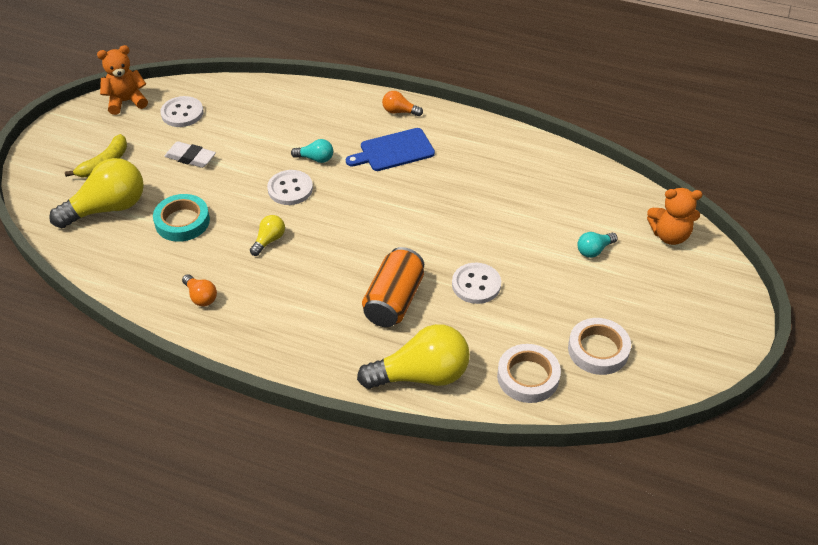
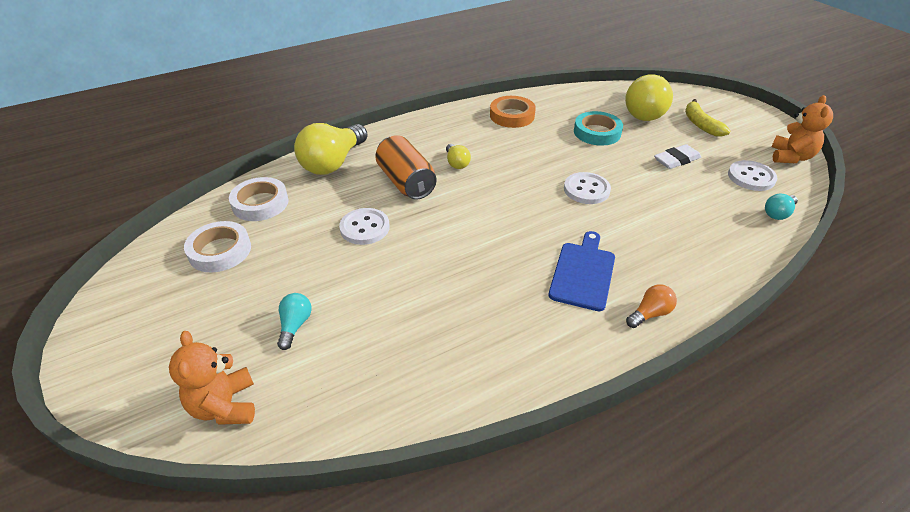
camera: 130 degrees right, 5 degrees down
(201, 297) = (512, 116): orange light bulb -> orange tape
(269, 240) = (535, 157): yellow light bulb -> yellow light bulb (456, 163)
(315, 159) = (616, 220): turquoise light bulb -> turquoise light bulb (778, 213)
(669, 235) = (225, 406): orange teddy bear -> orange teddy bear turned 60 degrees counterclockwise

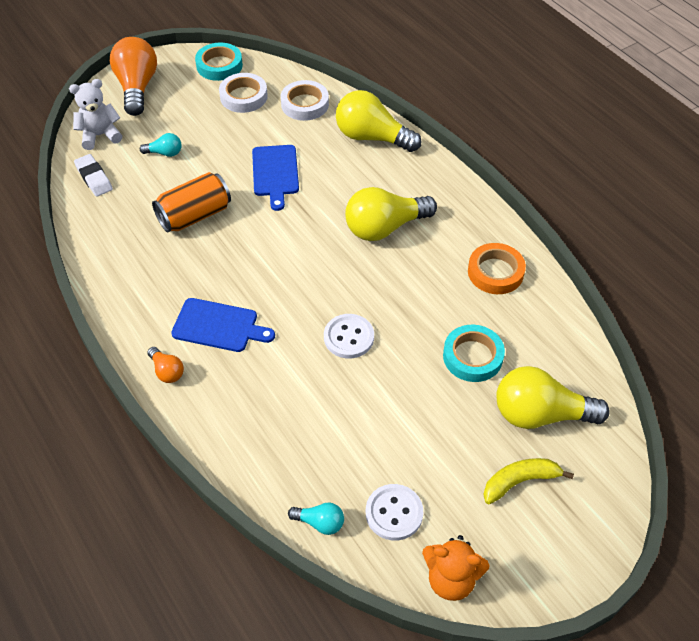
camera: 85 degrees right, 10 degrees up
(134, 363) = (137, 87): none -> orange light bulb
(143, 272) = (219, 65): none -> turquoise tape
(225, 406) = (100, 135): orange teddy bear -> white teddy bear
(365, 228) = (275, 173): white button -> blue cutting board
(406, 182) = (346, 192): orange can -> orange can (194, 215)
(456, 163) = (384, 227): yellow light bulb -> yellow light bulb, size x2.12
(676, 160) = (422, 435): white eraser -> white eraser (94, 178)
(778, 213) = (320, 523): turquoise light bulb -> turquoise light bulb turned 150 degrees clockwise

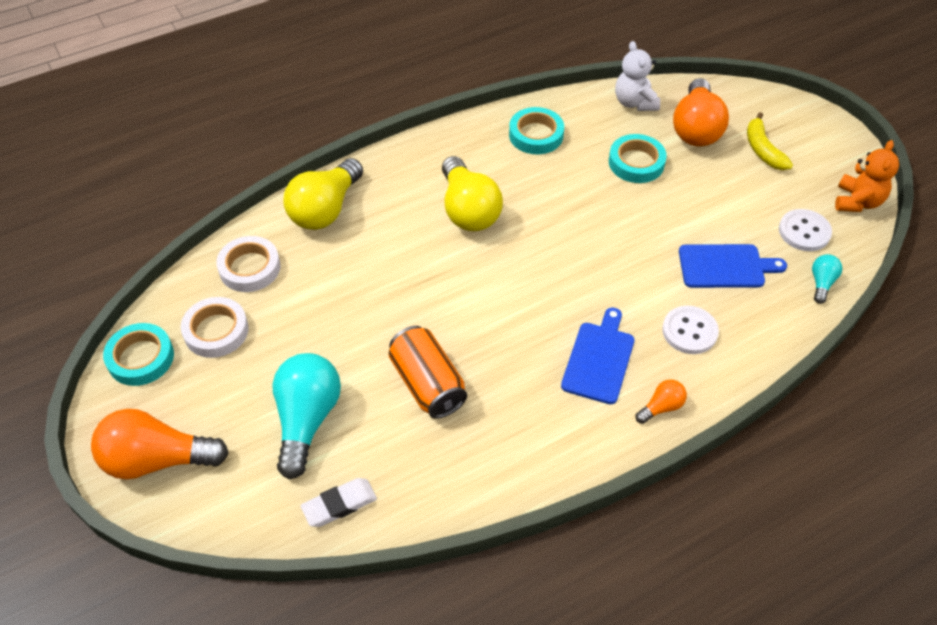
camera: 85 degrees left, 0 degrees up
(100, 135) = (252, 503): white teddy bear -> white teddy bear (634, 102)
(165, 153) = (307, 420): turquoise light bulb -> turquoise light bulb, size x2.12
(275, 173) = (368, 301): blue cutting board -> blue cutting board (725, 266)
(349, 337) = (614, 249): white button -> white button (689, 331)
(495, 272) = (536, 135): orange tape -> turquoise tape
(540, 414) = (696, 128): yellow light bulb -> orange light bulb

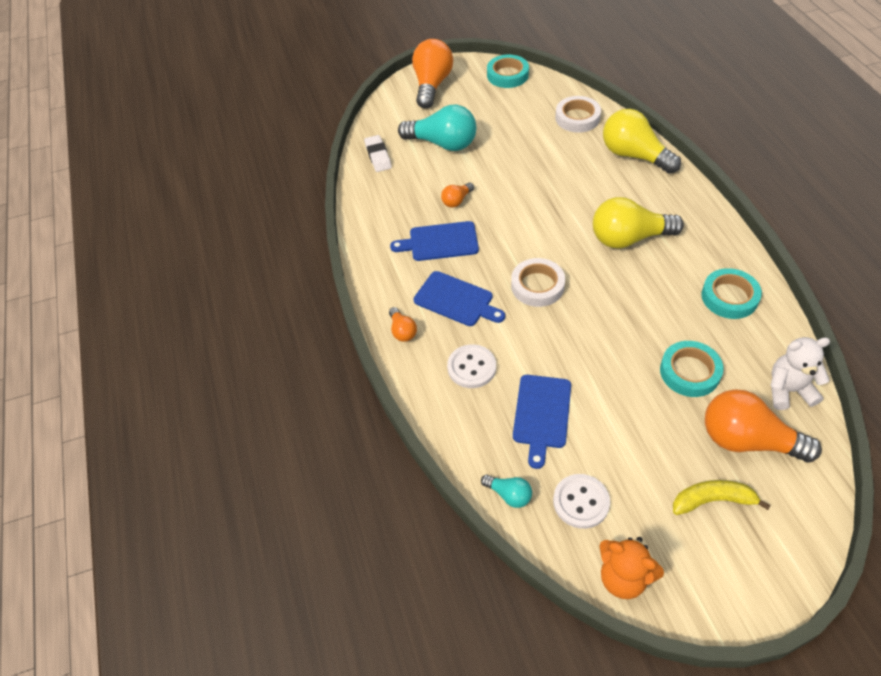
camera: 105 degrees right, 0 degrees up
(216, 331) = (523, 104): white tape -> white tape (537, 286)
(427, 384) = (457, 201): orange can -> orange light bulb
(507, 391) = (440, 242): none -> blue cutting board

